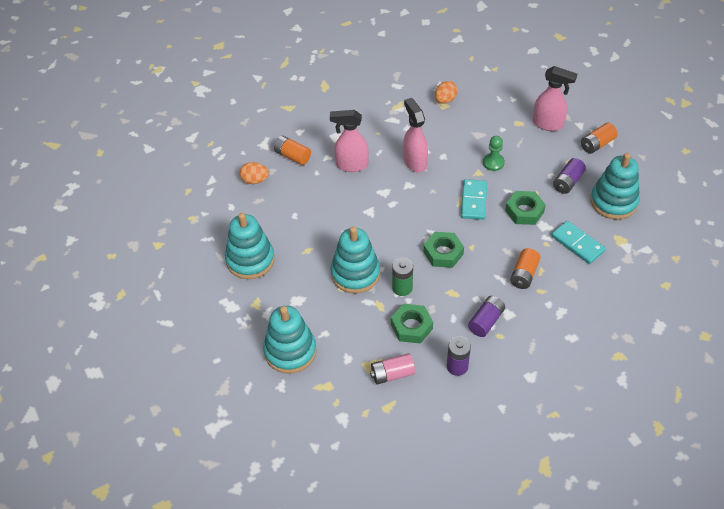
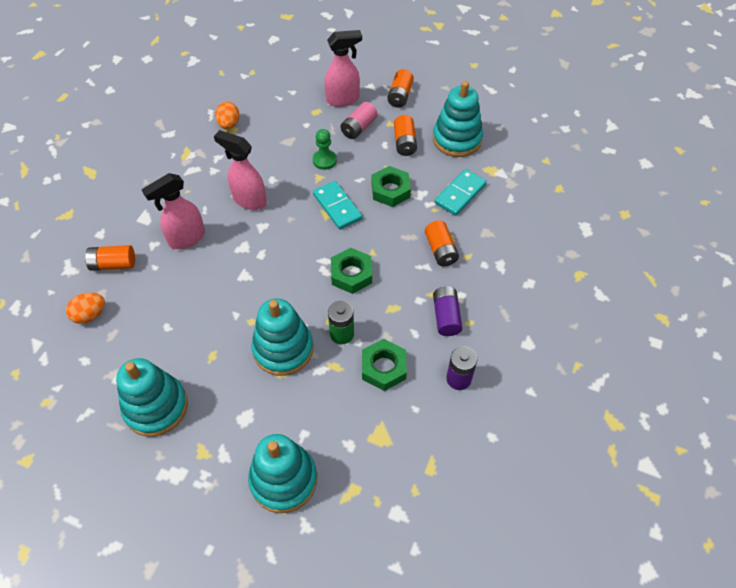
camera: 40 degrees left, 5 degrees up
(392, 374) = (406, 430): pink battery -> pink battery (358, 128)
(568, 182) = (404, 143): purple battery -> orange battery
(577, 244) = (460, 194): turquoise domino -> turquoise domino turned 60 degrees counterclockwise

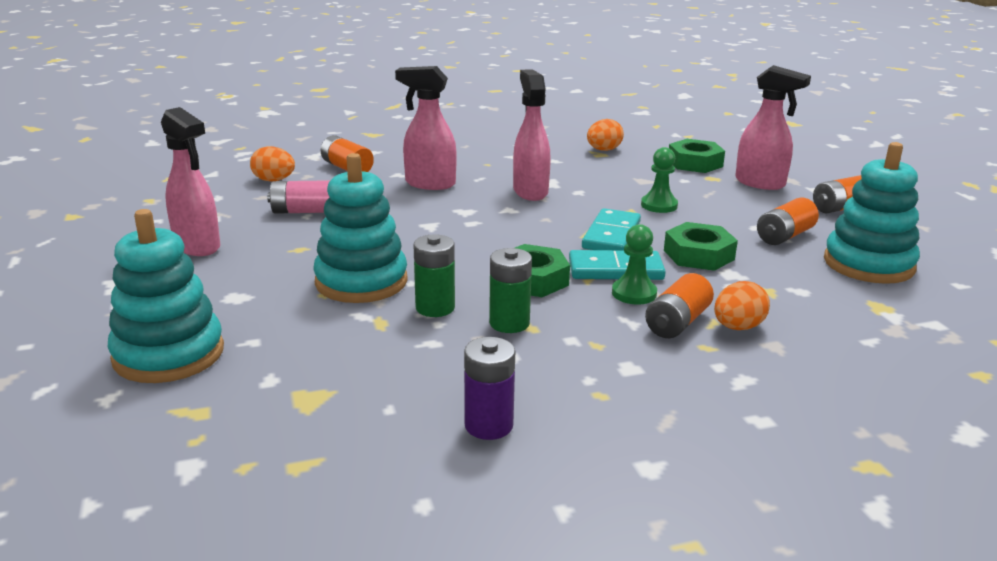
camera: 50 degrees right, 30 degrees down
(156, 407) = (197, 246): turquoise stacking toy -> pink spray bottle
(358, 128) = (743, 205): pink battery -> pink battery (303, 211)
(383, 368) = (424, 356): green nut -> green nut (695, 163)
(384, 313) = (509, 323): none -> green battery
(402, 245) = (634, 293): none -> green pawn
(446, 316) = (578, 370): purple battery -> none
(460, 194) = (792, 300): turquoise domino -> turquoise domino (615, 270)
(463, 232) = (737, 327): none -> orange egg

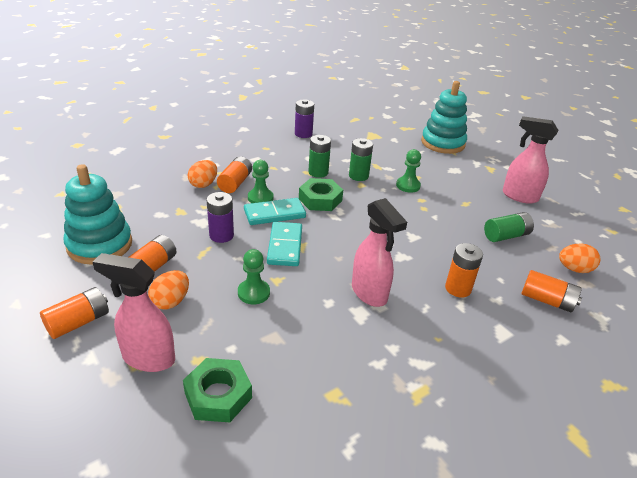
camera: 160 degrees right, 10 degrees up
(303, 211) = (506, 236): pink battery -> green battery
(361, 282) = (408, 186): turquoise stacking toy -> green pawn
(429, 184) = (458, 288): pink spray bottle -> orange battery
(603, 150) = (333, 407): orange egg -> orange egg (171, 301)
(698, 255) = (221, 235): green nut -> purple battery

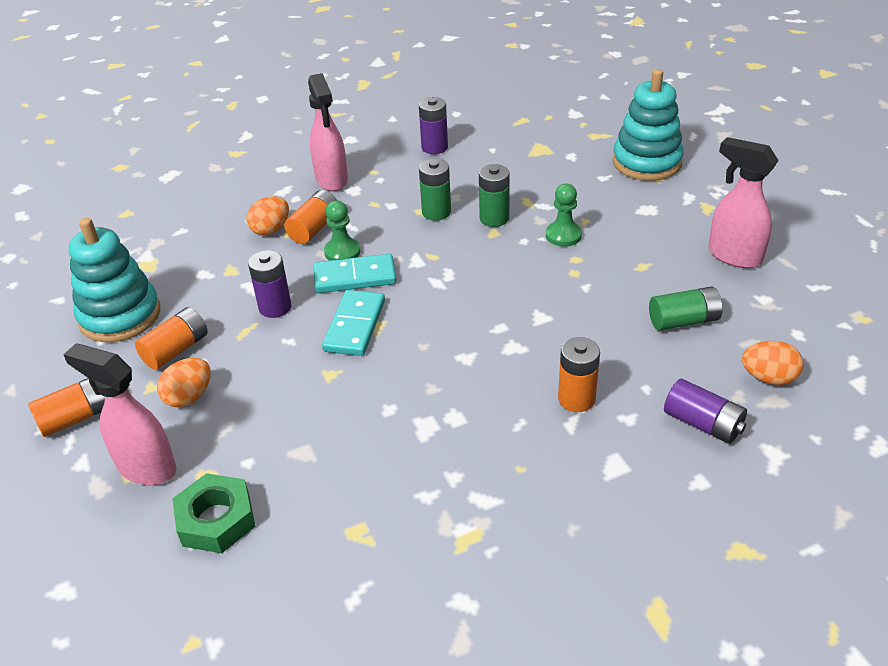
camera: 15 degrees right, 5 degrees up
(253, 293) = (295, 390): green pawn -> none
(320, 199) = (425, 256): green nut -> none
(369, 293) = (448, 399): pink spray bottle -> pink spray bottle (332, 180)
(547, 300) = (703, 423): orange battery -> purple battery

